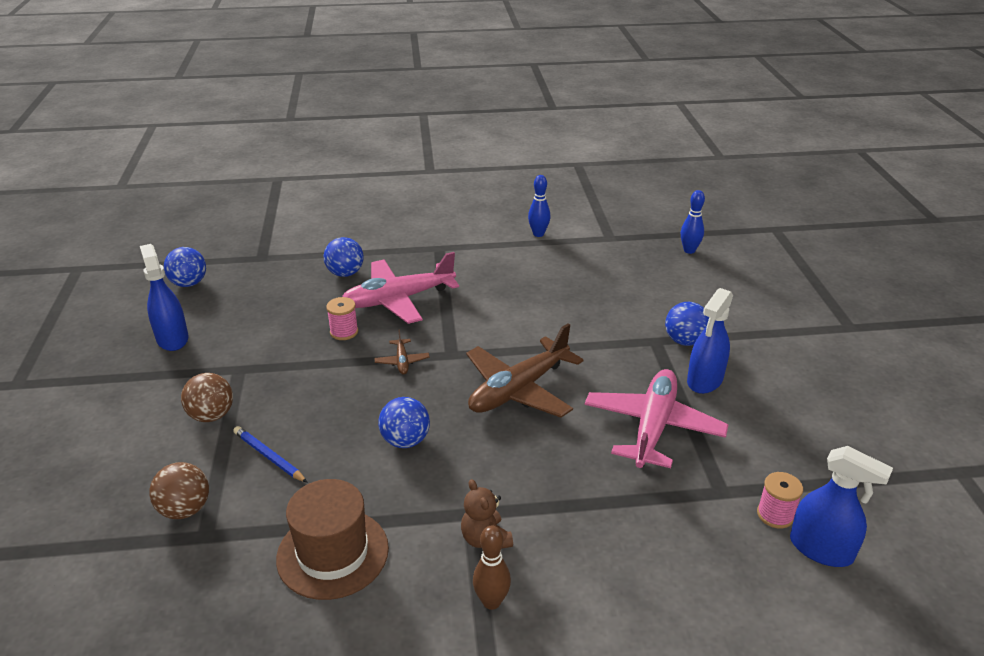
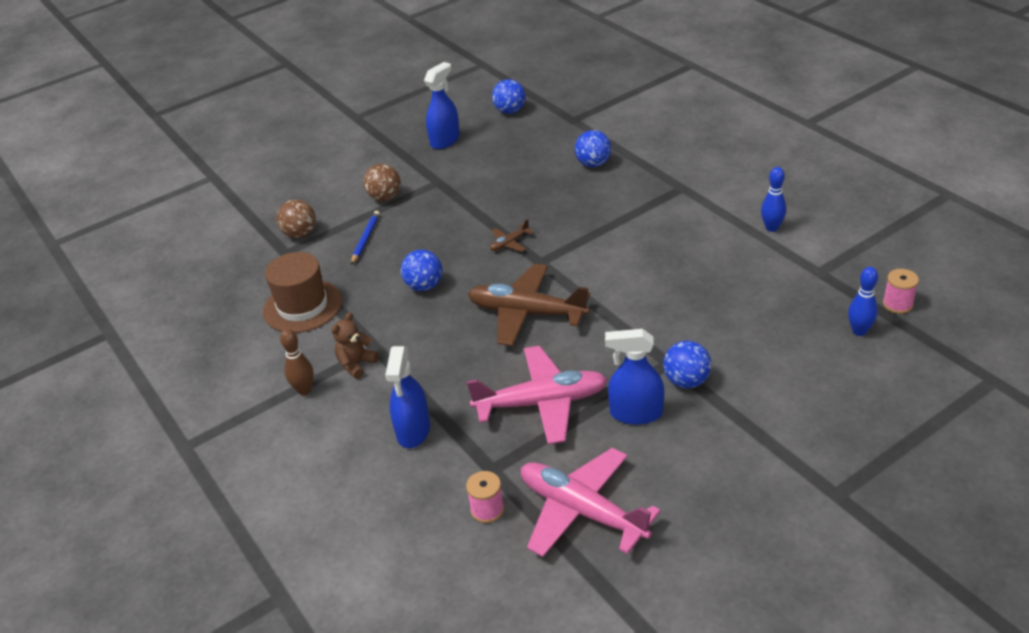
camera: 65 degrees right, 5 degrees up
(344, 332) = (519, 201): pink spool -> pink spool (897, 304)
(398, 300) = (585, 204): pink plane -> pink plane (581, 511)
(821, 549) = (465, 549): blue spray bottle -> blue spray bottle (413, 431)

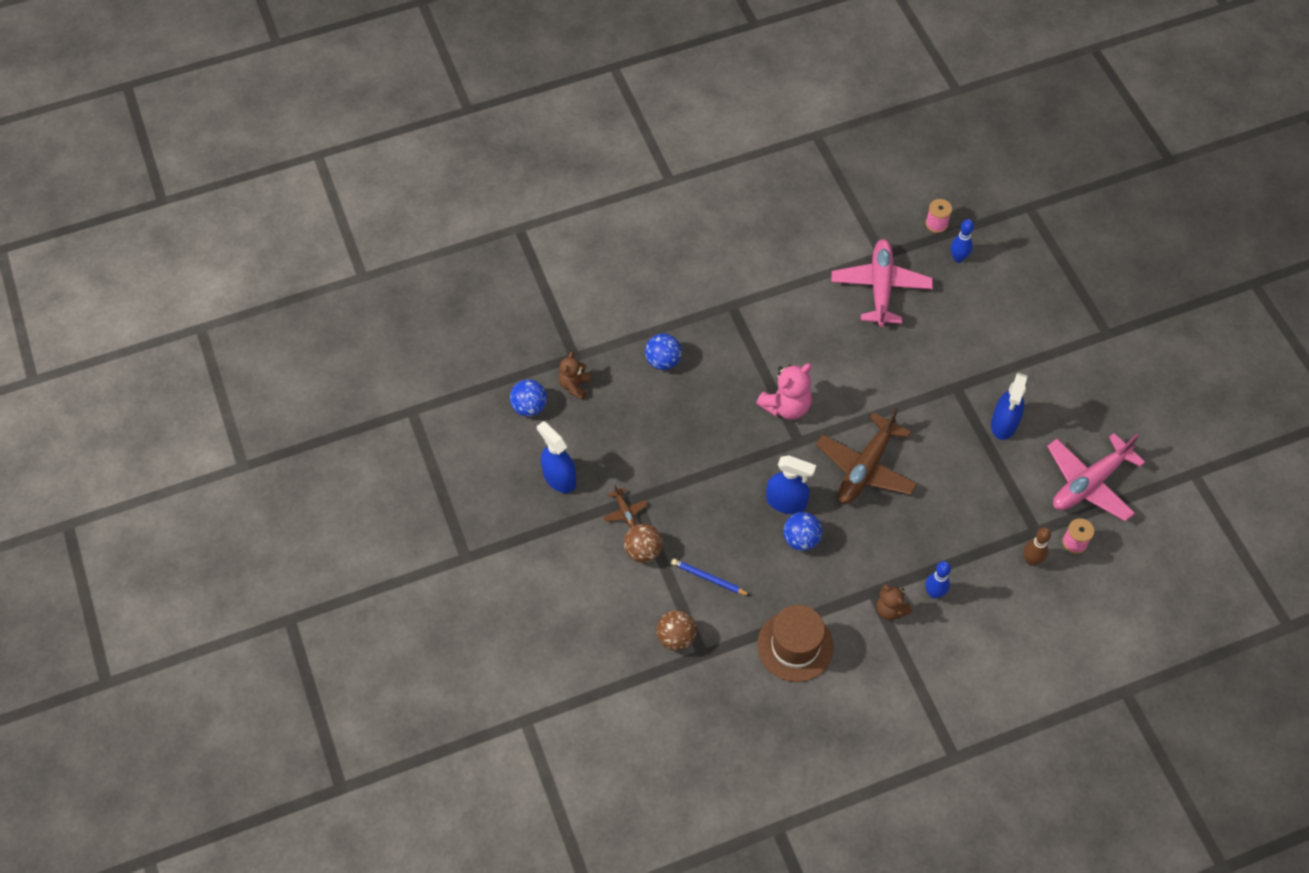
camera: 80 degrees left, 20 degrees up
(304, 390) = (911, 655): brown bowling pin -> brown bowling pin (1031, 560)
(413, 431) = (982, 578): blue spray bottle -> blue spray bottle (786, 502)
(509, 243) = (762, 459): brown plane -> brown plane (625, 512)
(542, 126) = (575, 385): none -> brown teddy bear
(542, 403) = (976, 482): pink plane -> pink plane (880, 287)
(579, 245) = (786, 406): none -> pink teddy bear
(686, 381) = (979, 381): blue ball -> none
(771, 228) = (815, 263): blue bowling pin -> blue bowling pin (934, 593)

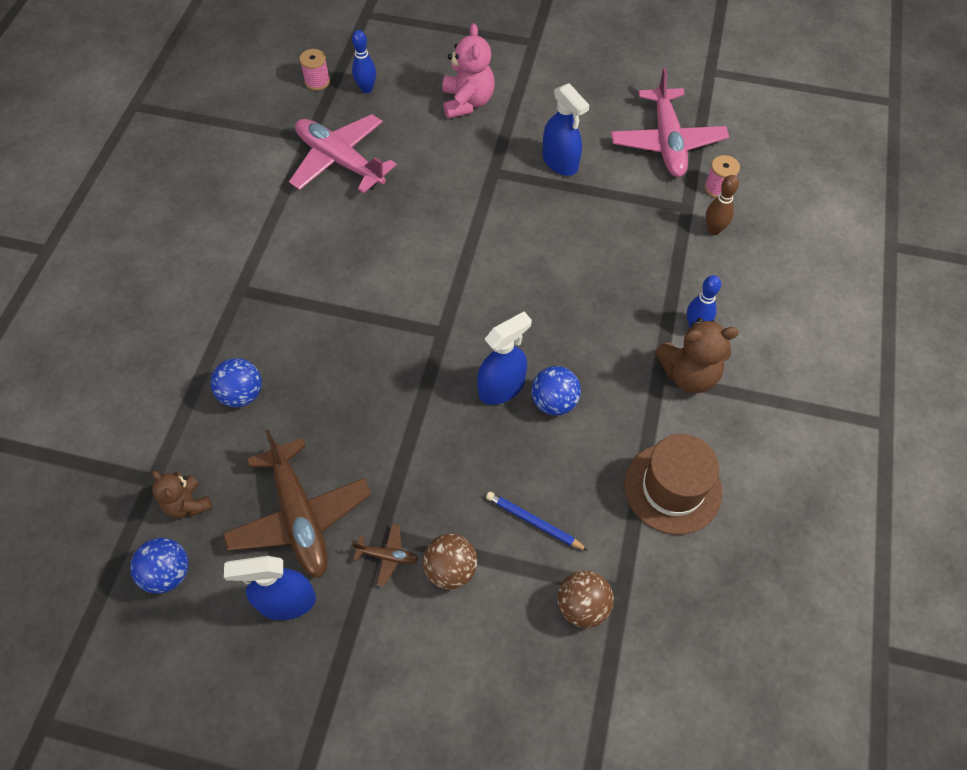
camera: 55 degrees left, 0 degrees up
(708, 578) = (534, 522): blue pencil -> blue pencil turned 60 degrees clockwise
(786, 406) = (395, 317): pink teddy bear -> pink teddy bear (467, 102)
(865, 468) = (518, 295): brown plane -> brown plane (300, 517)
(890, 610) = (689, 374): brown teddy bear -> brown teddy bear, size x1.57

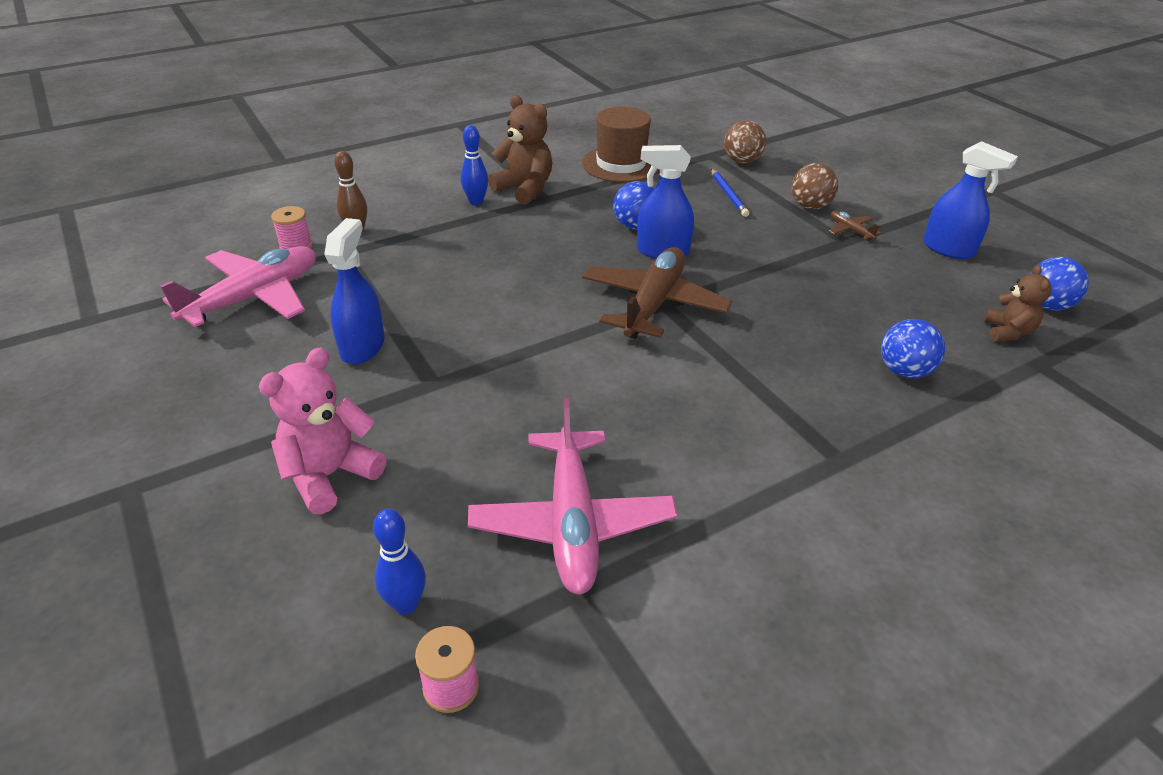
camera: 135 degrees left, 20 degrees down
(300, 517) = (905, 277): brown plane -> brown plane (653, 304)

